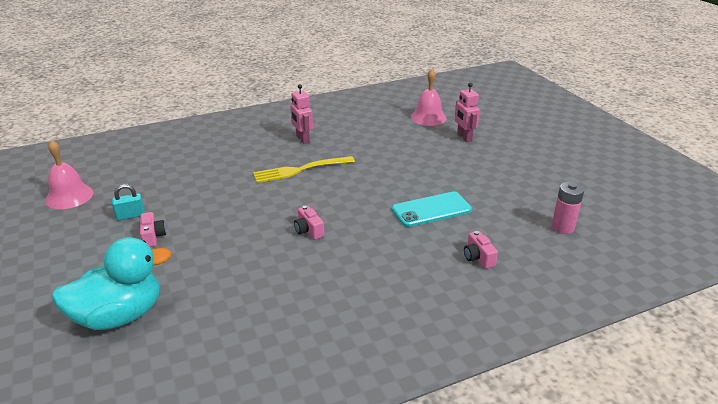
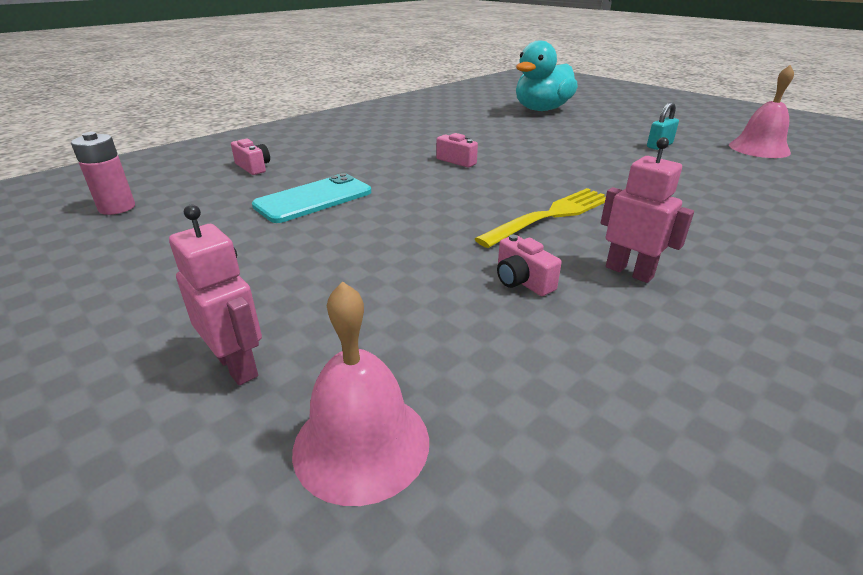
camera: 160 degrees right, 0 degrees up
(153, 237) = (604, 138): pink camera -> pink camera (522, 281)

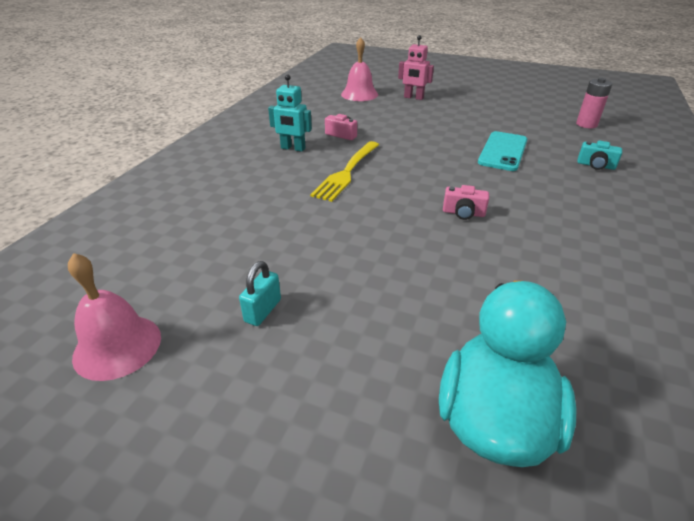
camera: 155 degrees right, 5 degrees up
(253, 167) = (595, 165): pink camera -> turquoise camera
(629, 272) = (293, 148): pink robot -> turquoise robot

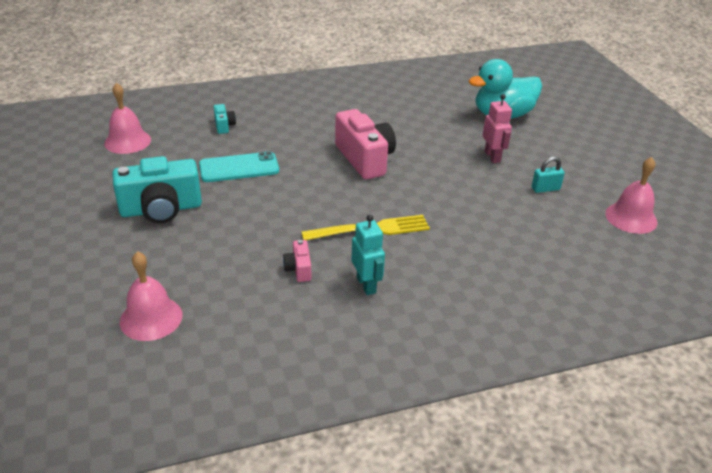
camera: 130 degrees left, 0 degrees up
(413, 98) = (128, 265): pink robot -> pink robot (492, 157)
(463, 213) = (365, 159): pink camera -> pink camera, size x2.18
(466, 115) = (161, 209): none -> turquoise camera
(586, 124) = (127, 141): pink battery -> pink bell

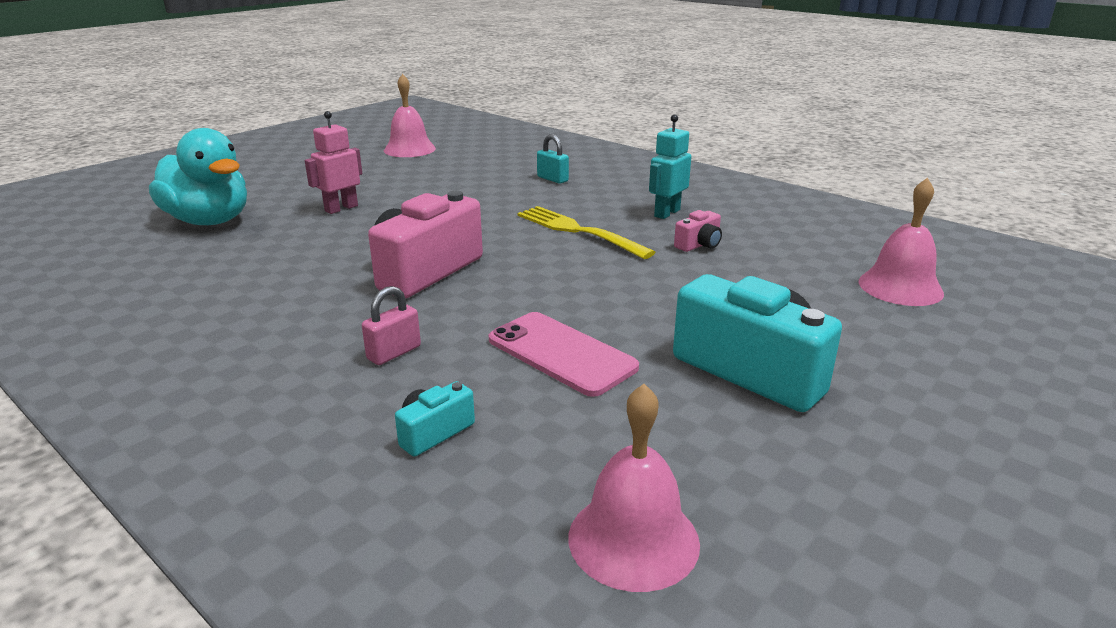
camera: 120 degrees left, 10 degrees down
(239, 168) = (561, 353): turquoise phone -> pink phone
(289, 132) = (394, 353): none -> pink padlock
(545, 189) = (392, 179): turquoise padlock -> turquoise padlock (552, 179)

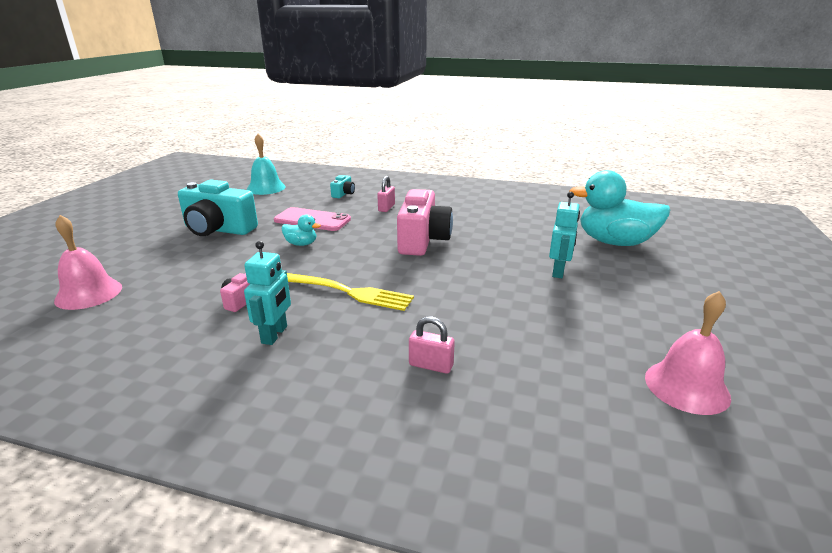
camera: 155 degrees right, 0 degrees up
(341, 208) = (559, 271): pink robot -> turquoise robot
(552, 179) = (431, 365): turquoise padlock -> pink padlock
(605, 303) = (301, 244): none -> turquoise duck
(633, 539) = (266, 188): pink bell -> turquoise bell

